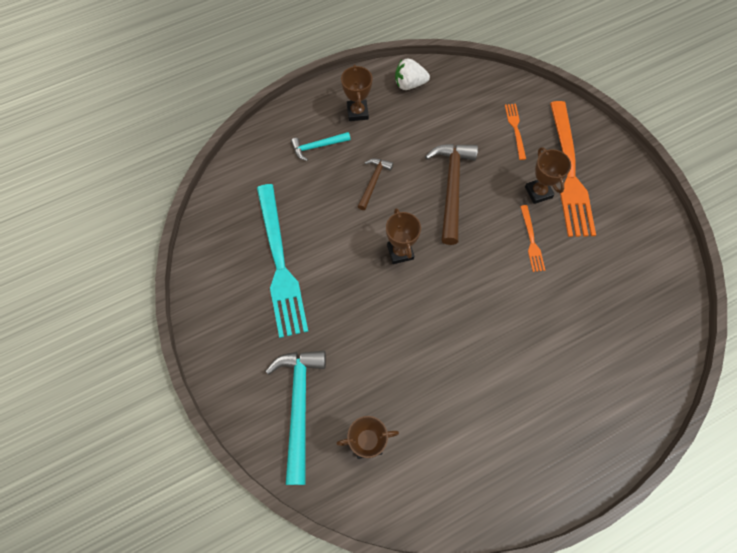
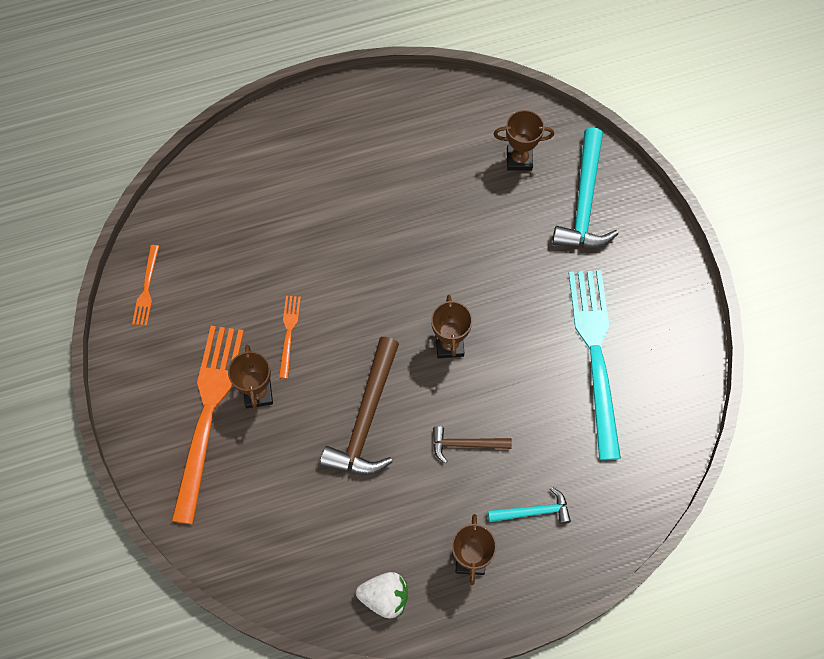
camera: 170 degrees left, 0 degrees up
(373, 182) = (465, 444): brown hammer -> brown hammer turned 60 degrees clockwise
(515, 129) = (255, 492): orange fork -> orange fork (146, 288)

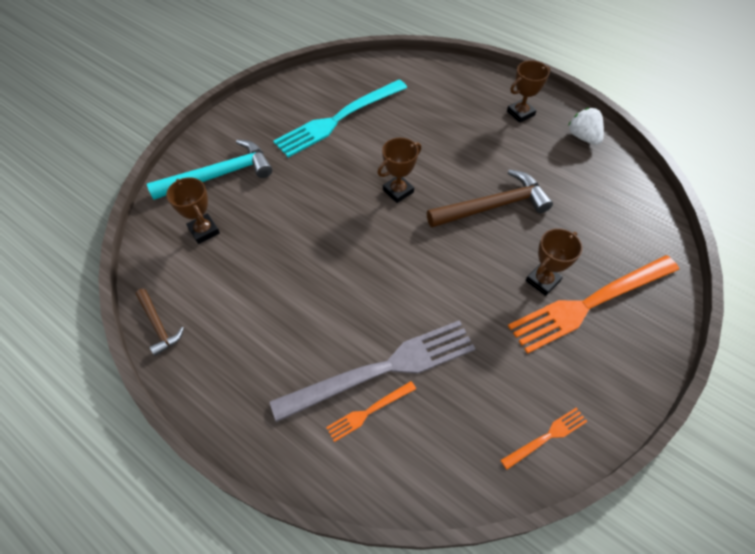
camera: 125 degrees left, 10 degrees down
(283, 217) = (382, 369): none -> grey fork
(289, 333) = (479, 292): orange fork -> orange fork (369, 411)
(465, 444) = (457, 148): brown hammer -> brown hammer (158, 325)
(533, 511) = (465, 101): turquoise hammer -> none

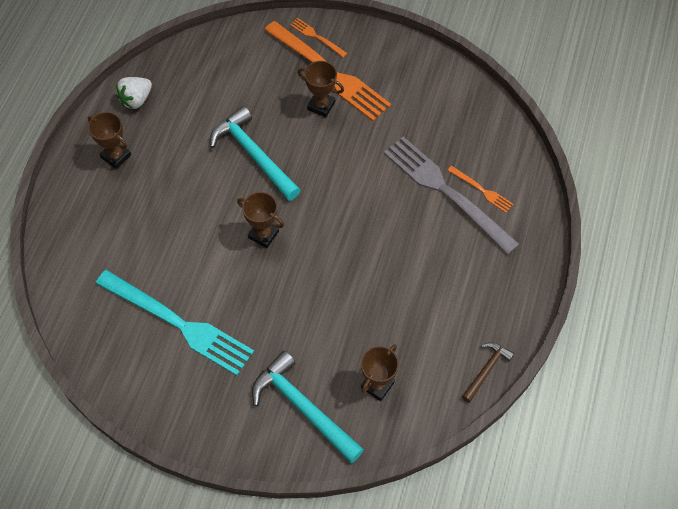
camera: 110 degrees left, 5 degrees up
(493, 206) = (253, 154): brown hammer -> turquoise hammer
(546, 437) = (448, 84): orange fork -> orange fork (317, 37)

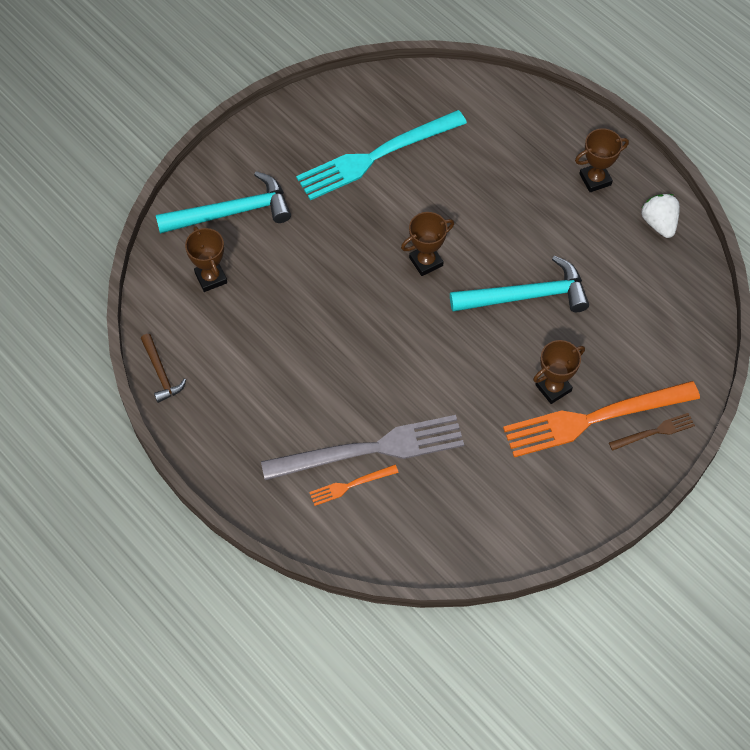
camera: 120 degrees right, 0 degrees up
(317, 37) = (654, 432): orange fork -> brown fork

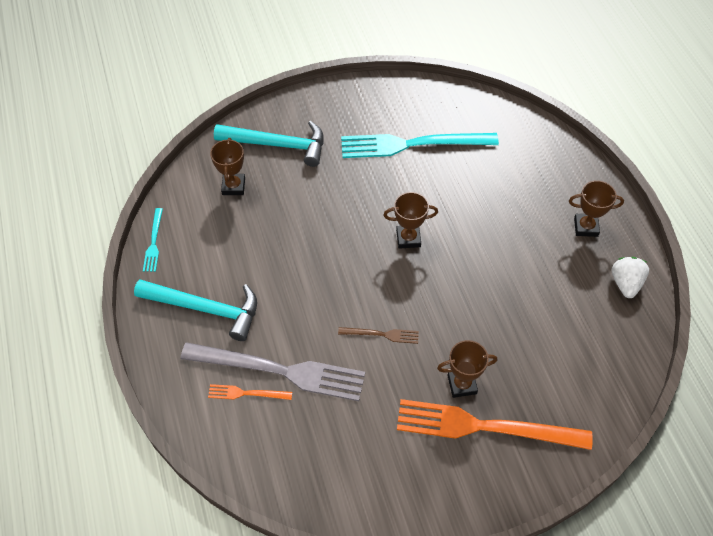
camera: 25 degrees right, 5 degrees down
(161, 373) = (153, 242): brown hammer -> turquoise fork
(526, 296) = (478, 298): turquoise hammer -> turquoise hammer (205, 309)
(654, 432) = (534, 462): brown fork -> brown fork (381, 334)

